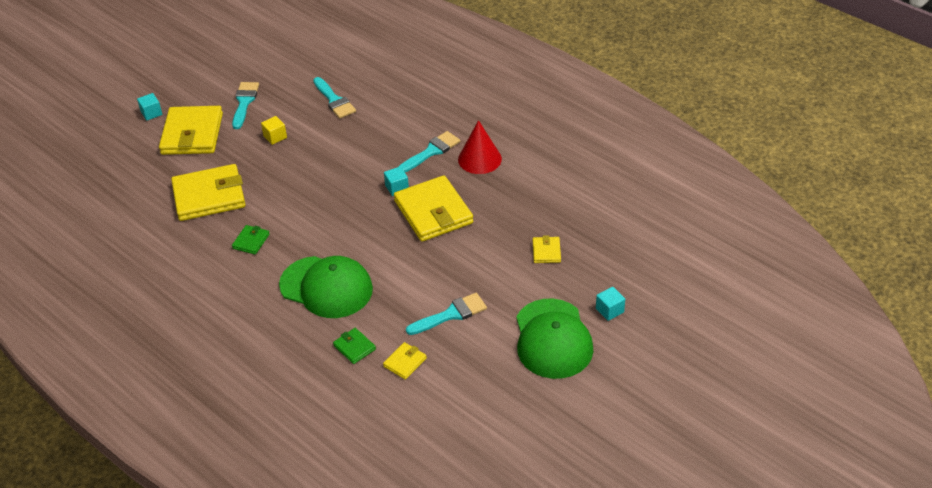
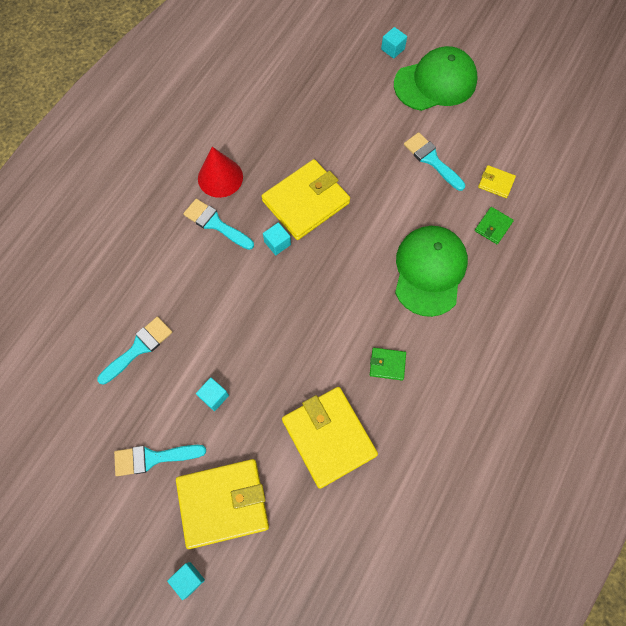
camera: 105 degrees left, 25 degrees up
(275, 137) = (214, 396): yellow cube -> turquoise cube
(546, 251) = (336, 102): yellow wallet -> none

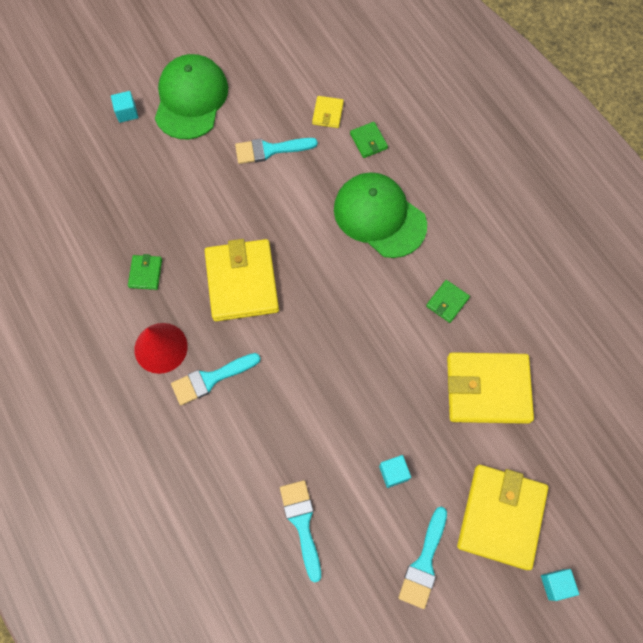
camera: 60 degrees left, 0 degrees up
(272, 135) = (145, 273): none -> green wallet
(277, 243) = (269, 332): turquoise cube -> none
(496, 183) = (328, 113): yellow wallet -> yellow wallet turned 45 degrees counterclockwise

